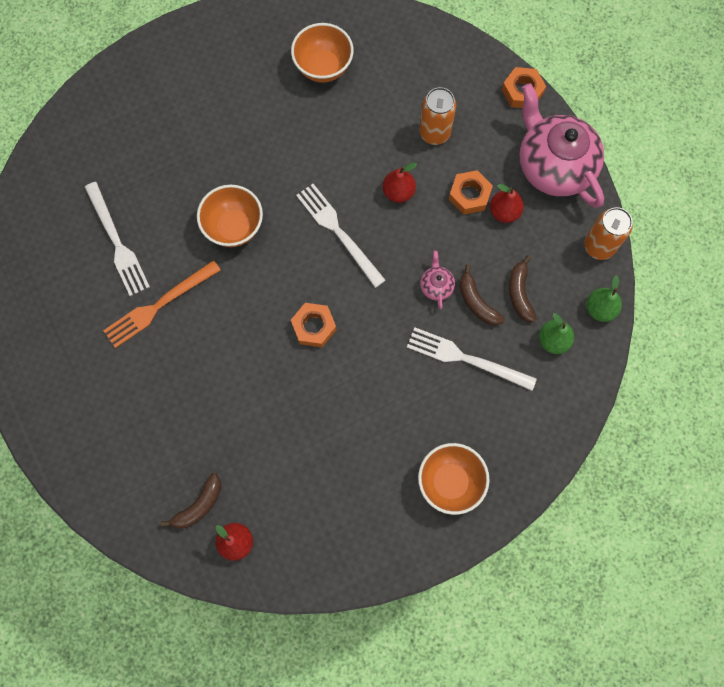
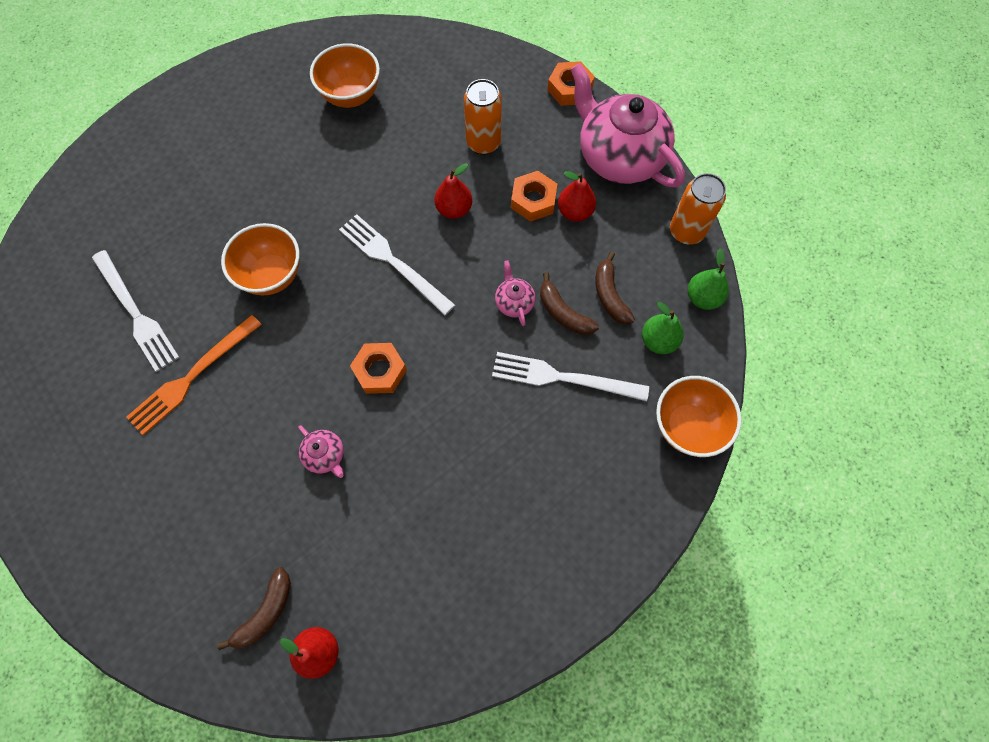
camera: 10 degrees left, 5 degrees down
(260, 390) = (325, 455): none -> pink teapot
(450, 482) = (572, 526): orange bowl -> orange bowl (687, 426)

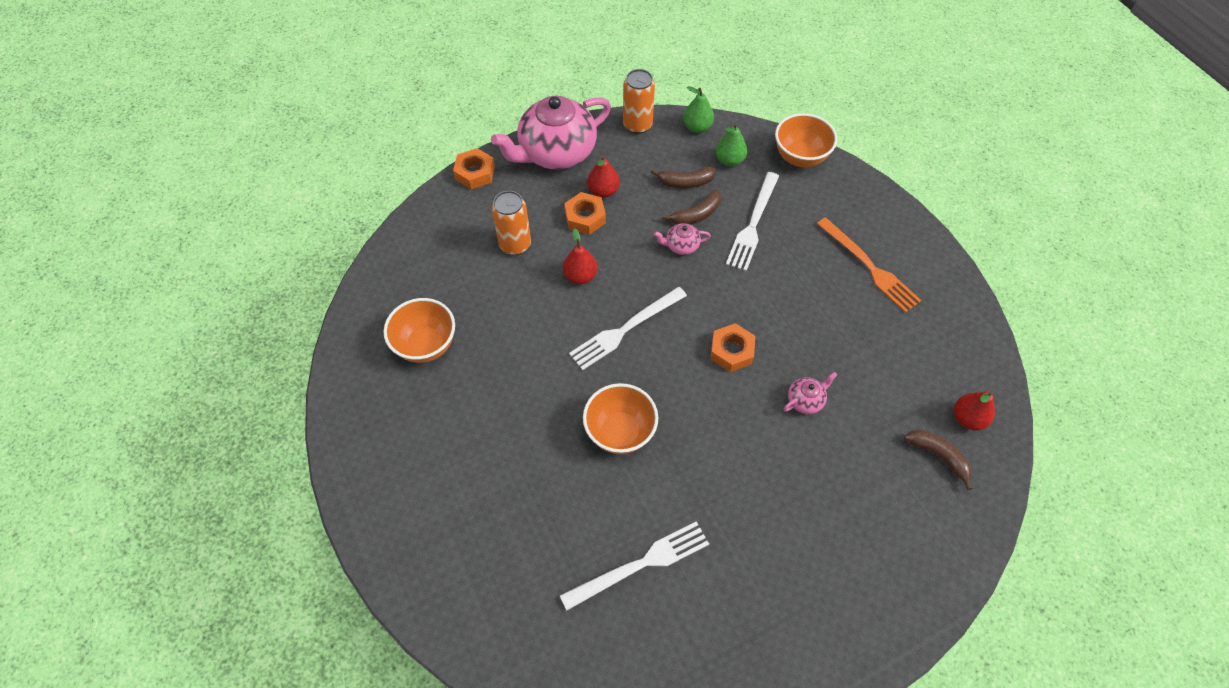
camera: 80 degrees left, 10 degrees down
(192, 376) = (718, 510): orange fork -> orange fork (869, 267)

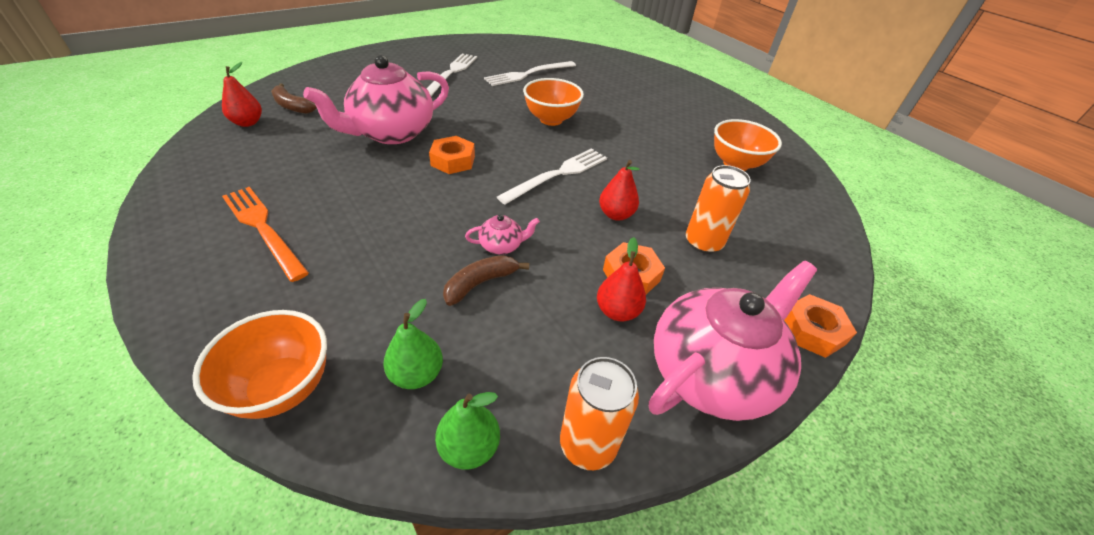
camera: 170 degrees right, 15 degrees down
(685, 182) = (495, 330): brown banana -> none
(753, 224) = (401, 274): white fork -> white fork (451, 73)
(805, 400) = (391, 133): pink teapot -> pink teapot, size x2.44

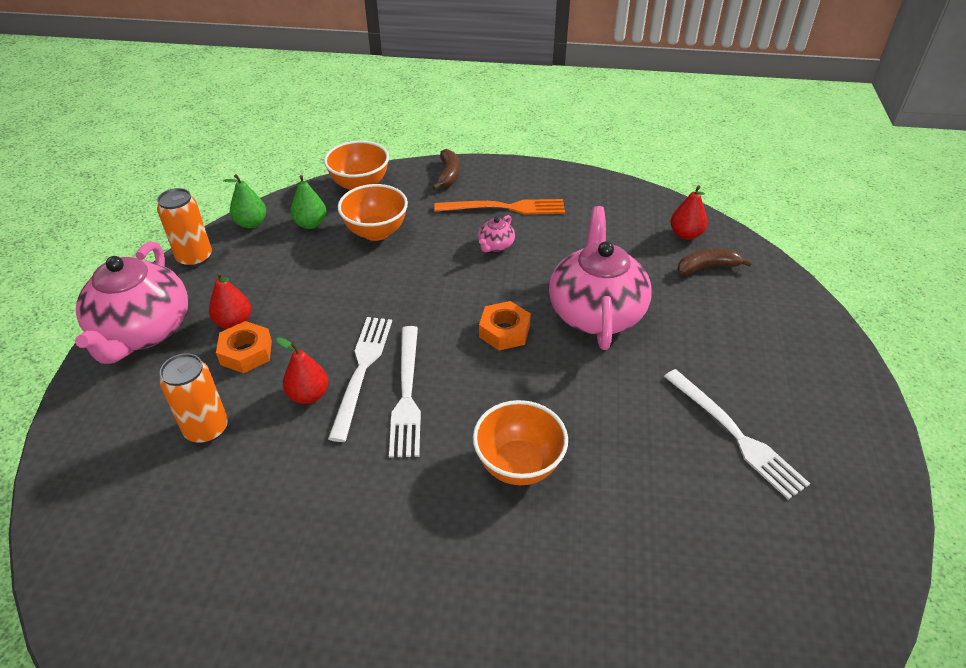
camera: 135 degrees right, 0 degrees up
(480, 283) = (339, 274): brown banana -> brown banana (448, 175)
(502, 246) = (360, 302): pink teapot -> pink teapot (495, 245)
(528, 74) = (682, 533): white fork -> white fork (362, 371)
(735, 164) = (236, 598): orange bowl -> orange bowl (376, 232)
(812, 331) = (72, 414): orange nut -> none

